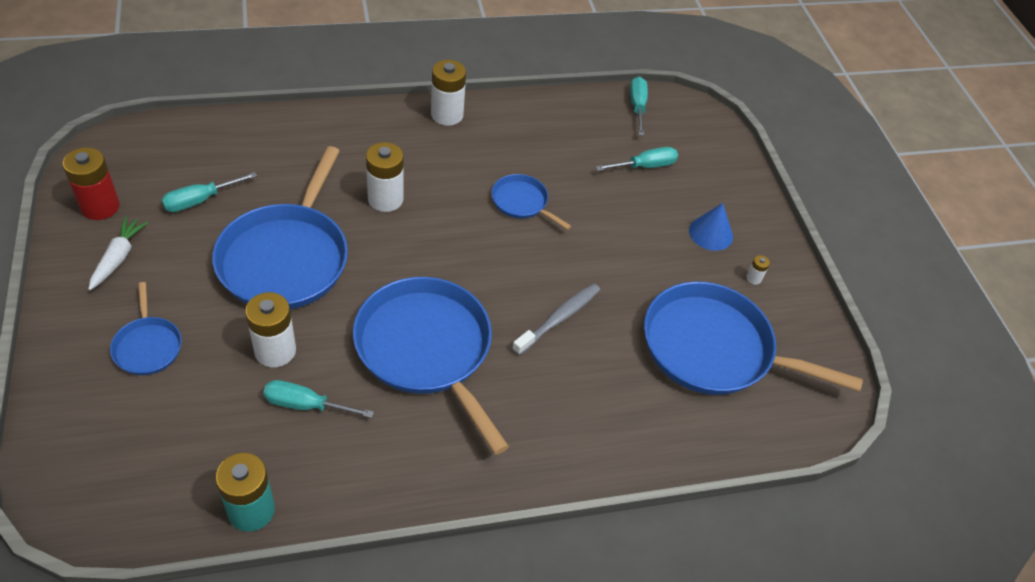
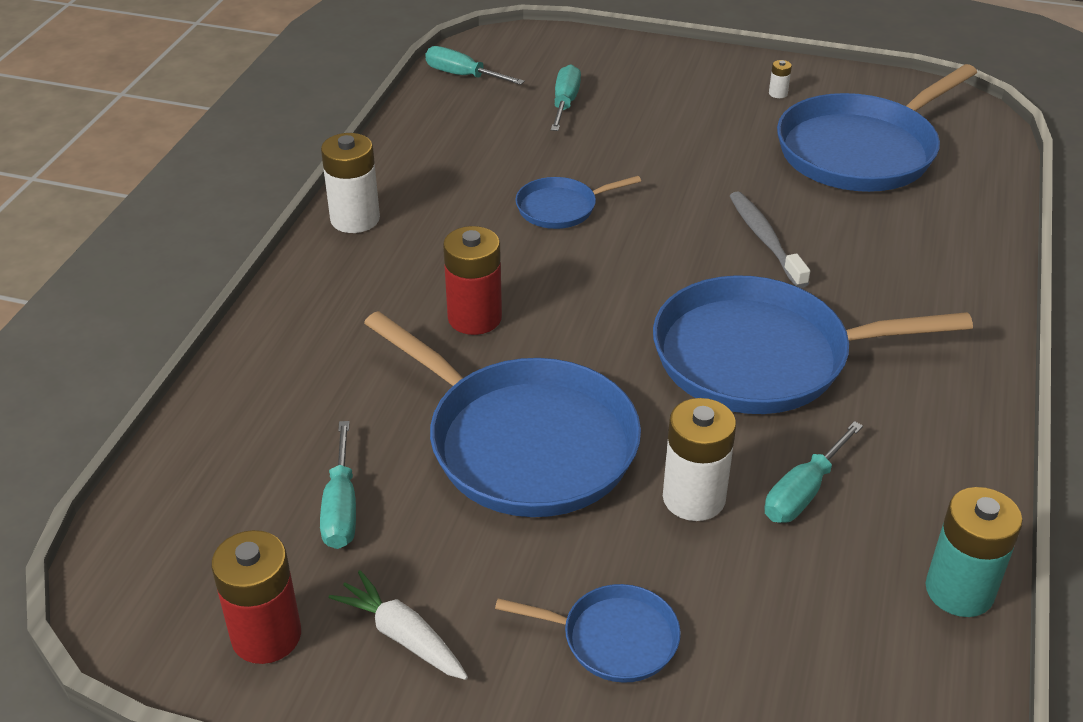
camera: 55 degrees left, 10 degrees down
(385, 199) = (474, 318): white battery -> red battery
(710, 233) = (697, 97): blue cone -> none

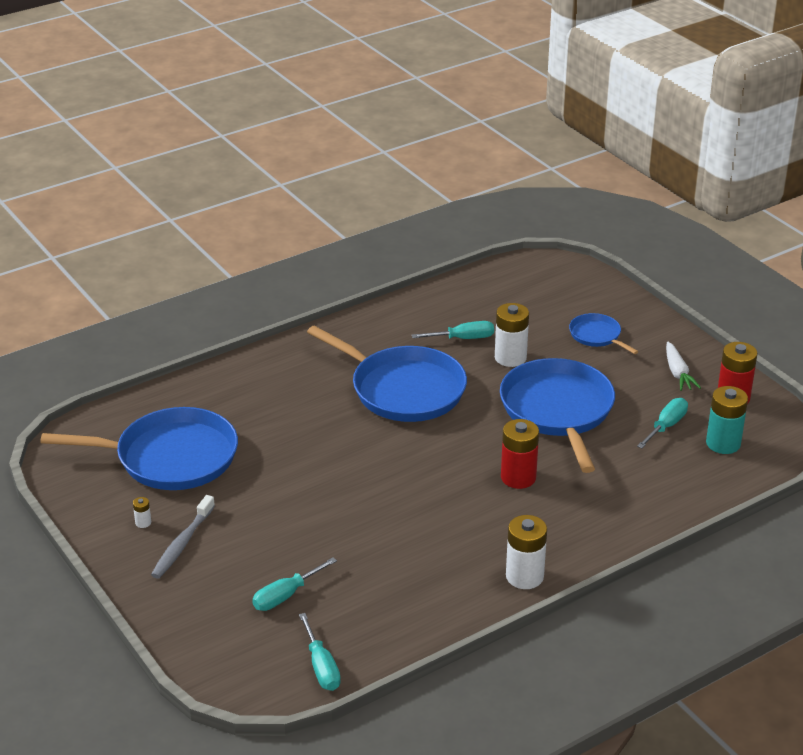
camera: 140 degrees left, 5 degrees down
(560, 208) = (394, 516): blue pan -> none
(765, 240) = (311, 438): grey toothbrush -> grey toothbrush (182, 543)
(959, 591) = (452, 289): turquoise battery -> turquoise battery (723, 443)

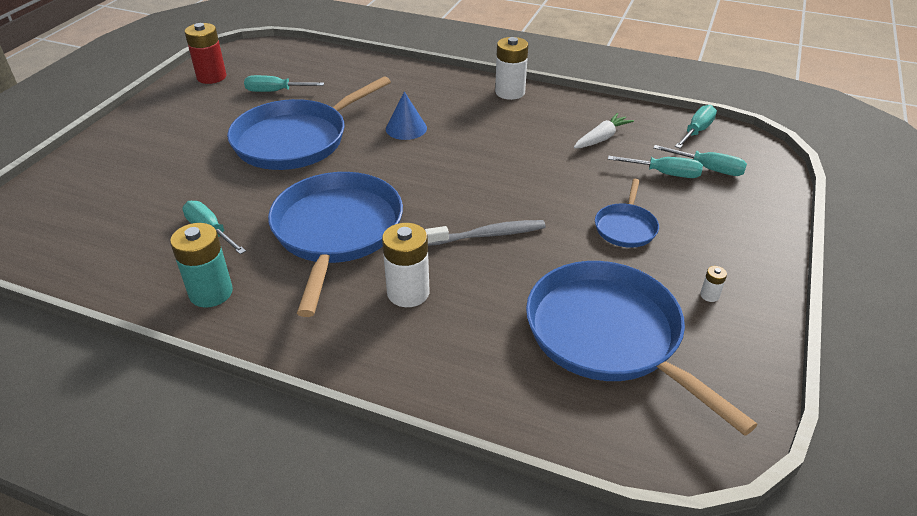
camera: 125 degrees left, 5 degrees up
(182, 543) = (695, 255): grey toothbrush -> grey toothbrush (488, 235)
(261, 629) = (708, 169): none -> turquoise screwdriver
(510, 357) = (227, 190): white battery -> white battery (408, 293)
(518, 477) = (406, 128): red battery -> blue cone
(597, 335) = (152, 158): blue pan -> blue pan (625, 227)
(677, 373) = (191, 106): white carrot -> white carrot (601, 138)
(723, 443) = (278, 67): turquoise battery -> turquoise battery (211, 293)

